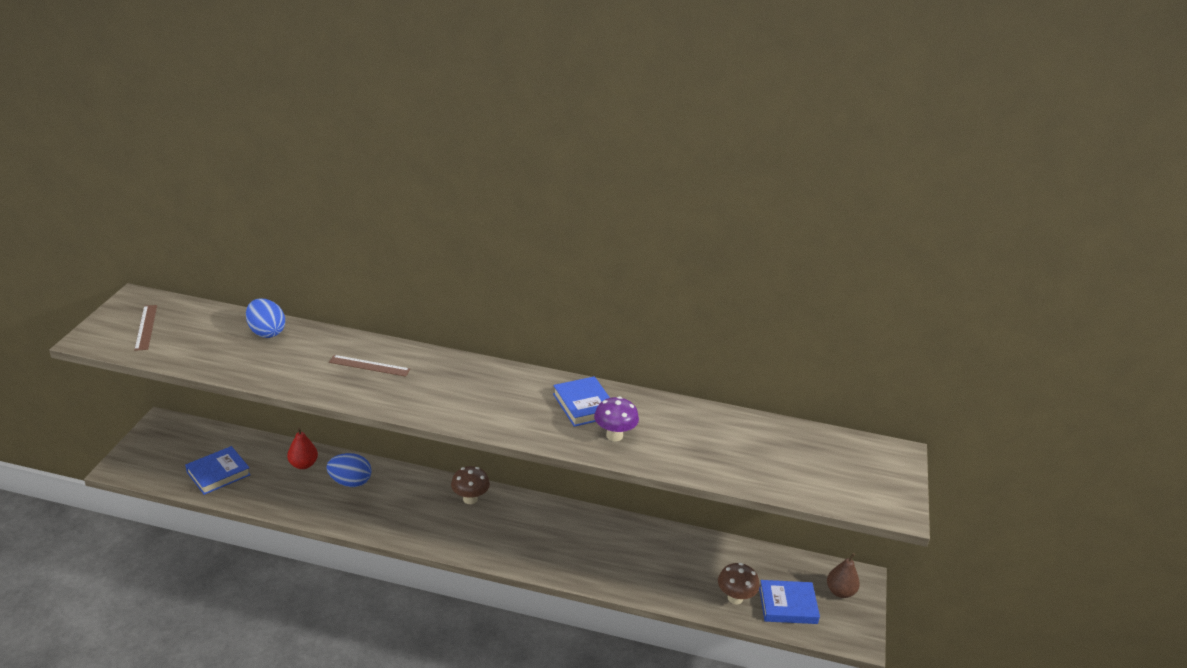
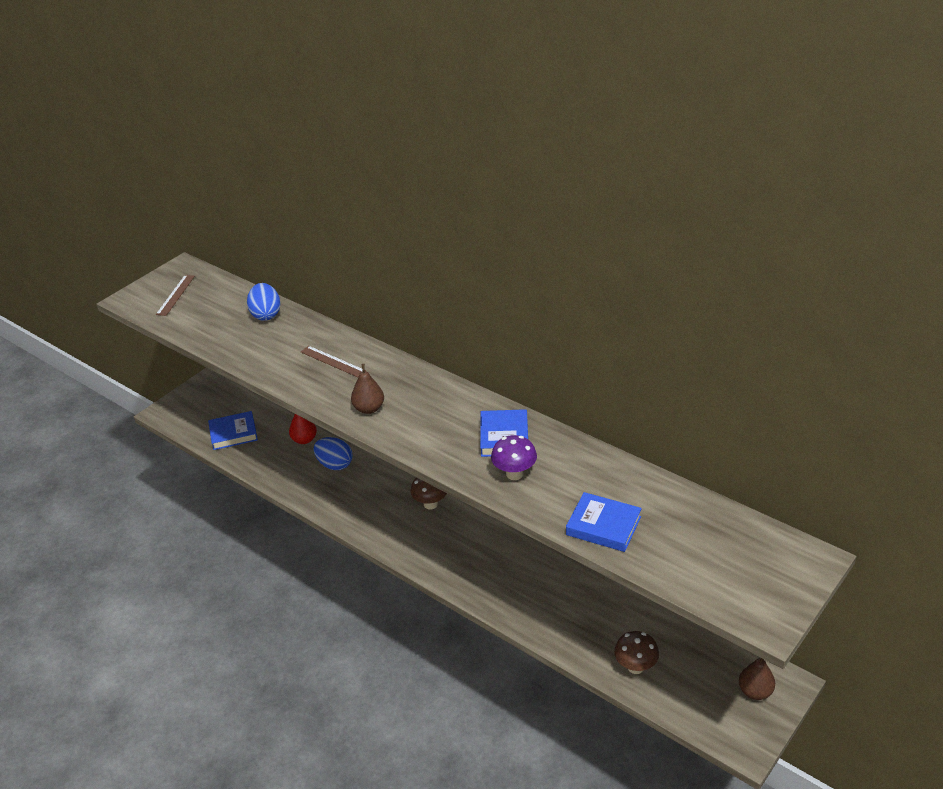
camera: 30 degrees right, 5 degrees up
(436, 403) = (369, 408): none -> brown pear
(787, 605) = (687, 690): blue book -> blue book (603, 526)

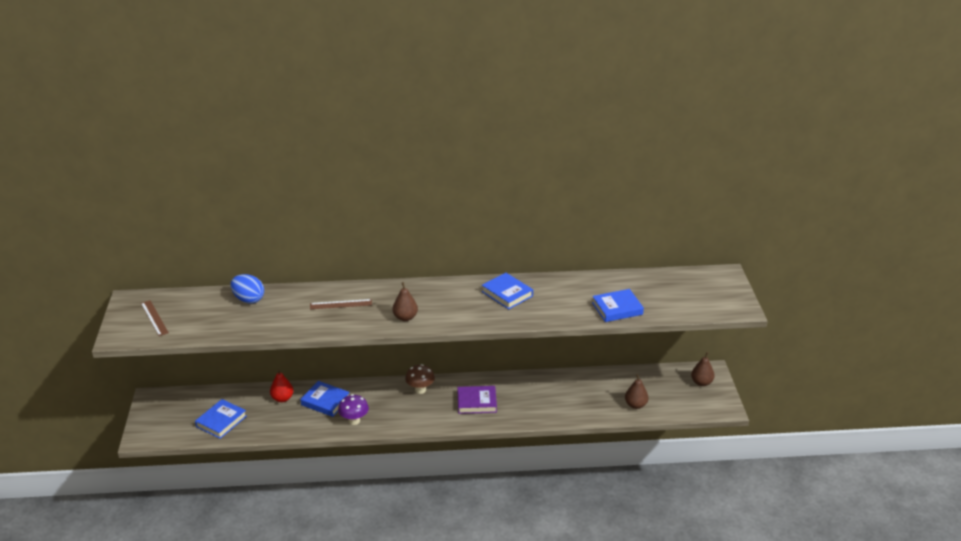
camera: 45 degrees left, 5 degrees down
(335, 464) = (325, 401): blue egg -> blue book
(467, 552) = (476, 402): none -> purple book
(514, 474) = (539, 308): purple mushroom -> purple mushroom (354, 421)
(635, 667) = (635, 405): brown mushroom -> brown pear

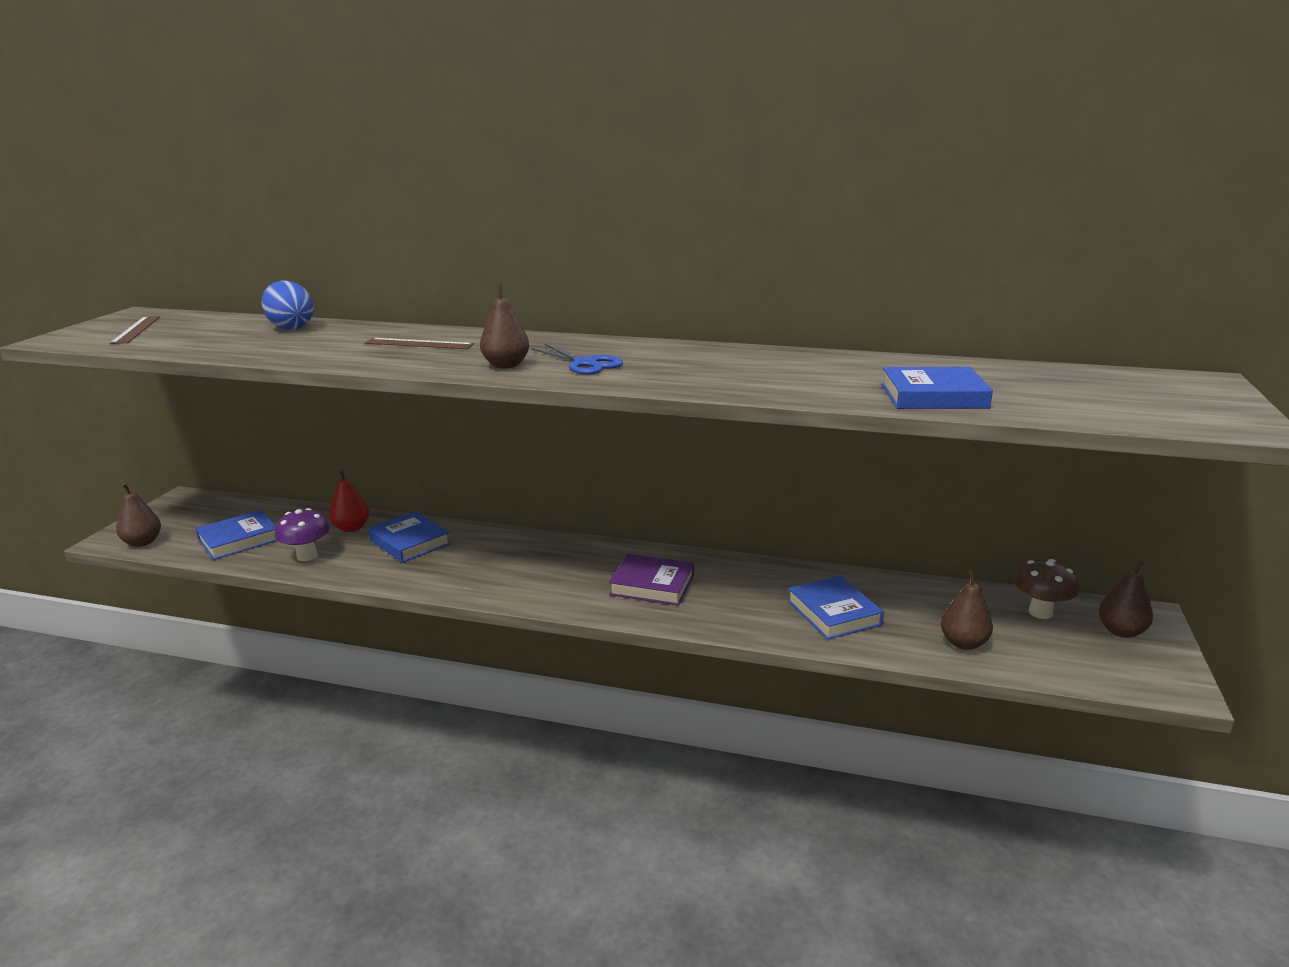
camera: 20 degrees right, 10 degrees down
(162, 436) = (142, 542): none -> brown pear
(354, 421) = (430, 574): purple mushroom -> purple mushroom (307, 556)
(420, 390) = (568, 552): brown mushroom -> brown mushroom (1040, 612)
(444, 309) = (585, 364): none -> blue scissors
(507, 294) = (717, 360): blue book -> blue book (833, 613)

